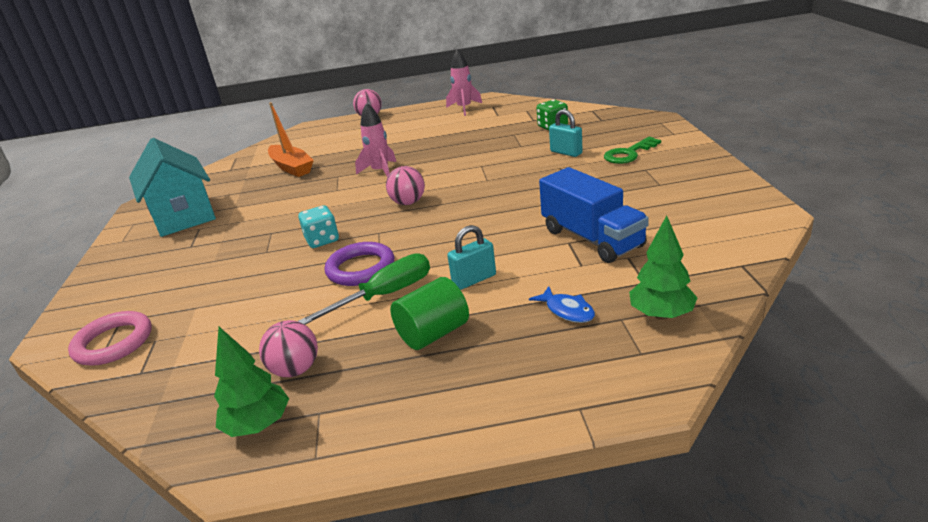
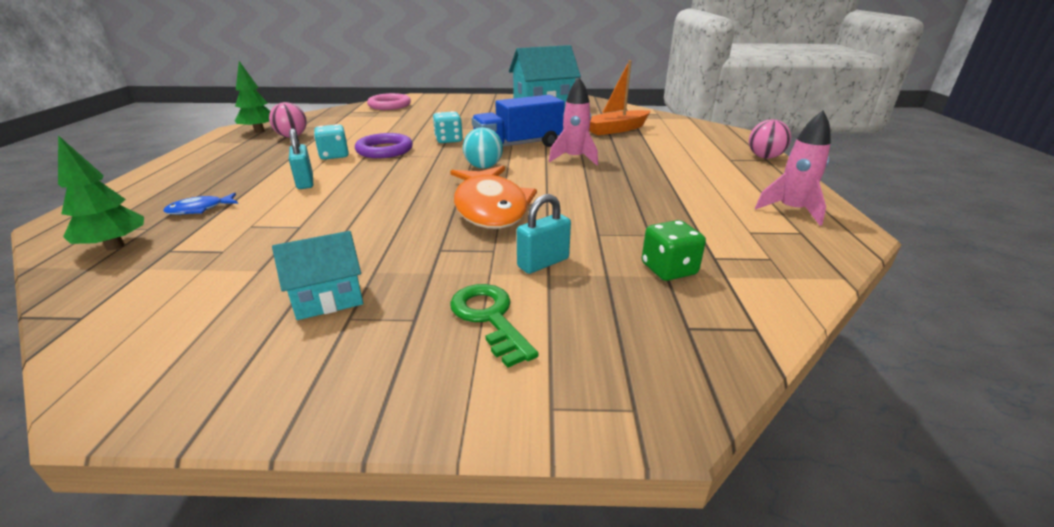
camera: 95 degrees right, 0 degrees up
(384, 295) = (334, 155): green screwdriver -> turquoise dice
(408, 202) = (483, 167): pink ball -> turquoise ball
(433, 333) = (261, 166): green cylinder -> none
(496, 181) = (490, 207): none -> orange fish
(592, 238) = (286, 239): blue truck -> blue truck (518, 145)
(649, 195) = (328, 299): none -> turquoise house

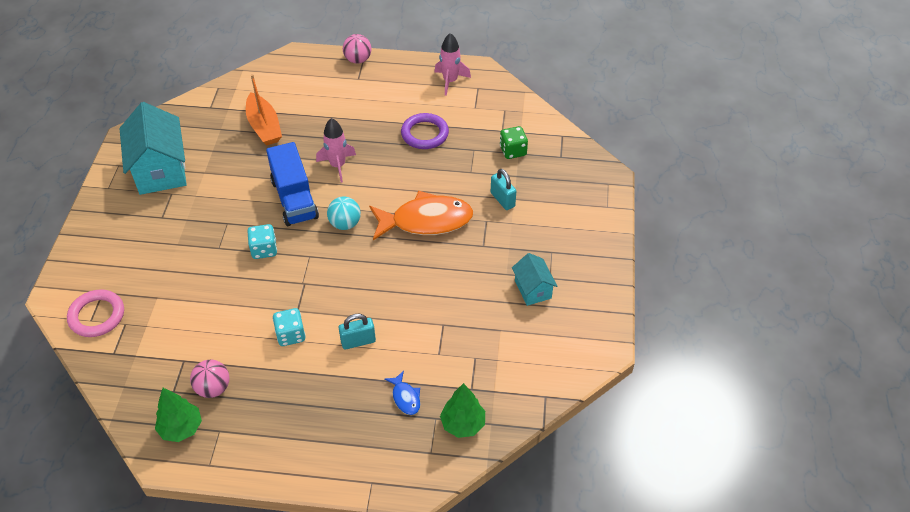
camera: 85 degrees left, 20 degrees up
(384, 150) = (283, 297): purple ring -> purple ring (424, 134)
(489, 317) = (551, 223): green key -> none

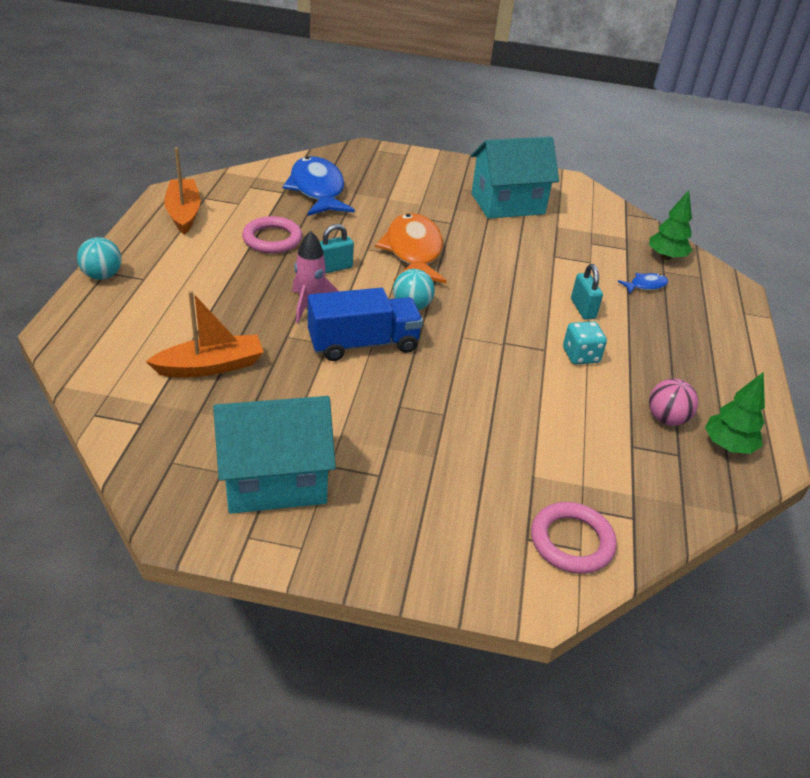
camera: 90 degrees left, 10 degrees down
(264, 250) = (450, 373): turquoise dice -> none
(358, 60) = (102, 276): pink ball -> turquoise ball
(424, 134) = (272, 239): purple ring -> pink ring
(450, 81) = (184, 213): pink rocket -> orange boat
(502, 200) = (388, 204): turquoise padlock -> turquoise padlock (334, 268)
(513, 151) = (317, 190): green dice -> blue fish
(533, 289) = (507, 204): turquoise house -> turquoise house, size x1.90

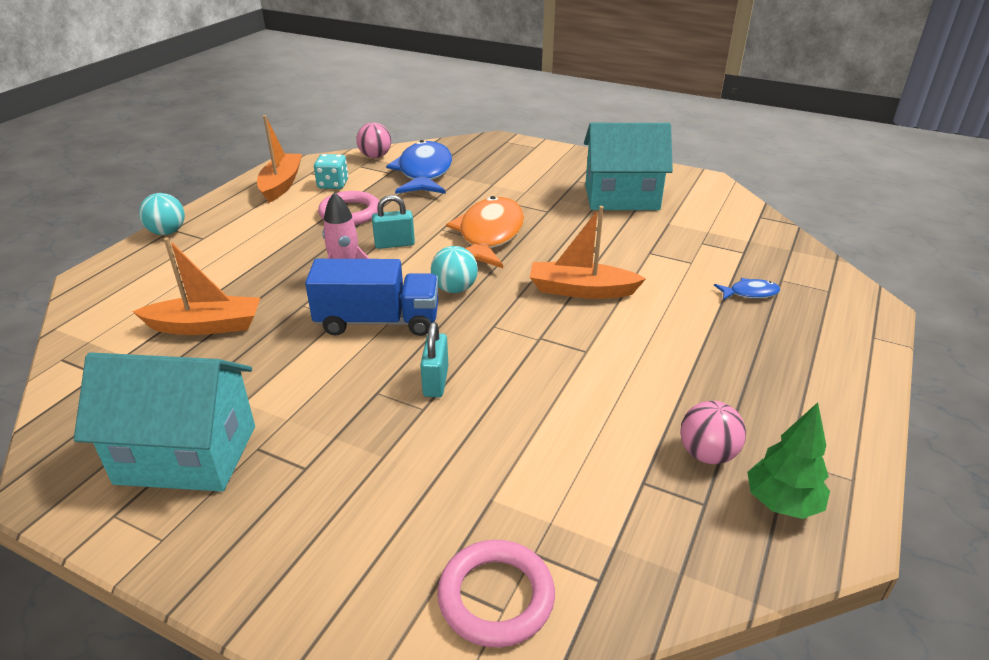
camera: 20 degrees right, 5 degrees down
(259, 175) = (375, 156): none -> pink ball
(516, 296) = (581, 290): none -> orange boat
(580, 355) = (627, 363): turquoise dice -> turquoise dice (333, 184)
(583, 309) = (656, 311): turquoise padlock -> turquoise padlock (436, 381)
(666, 257) = (791, 265): green tree -> none

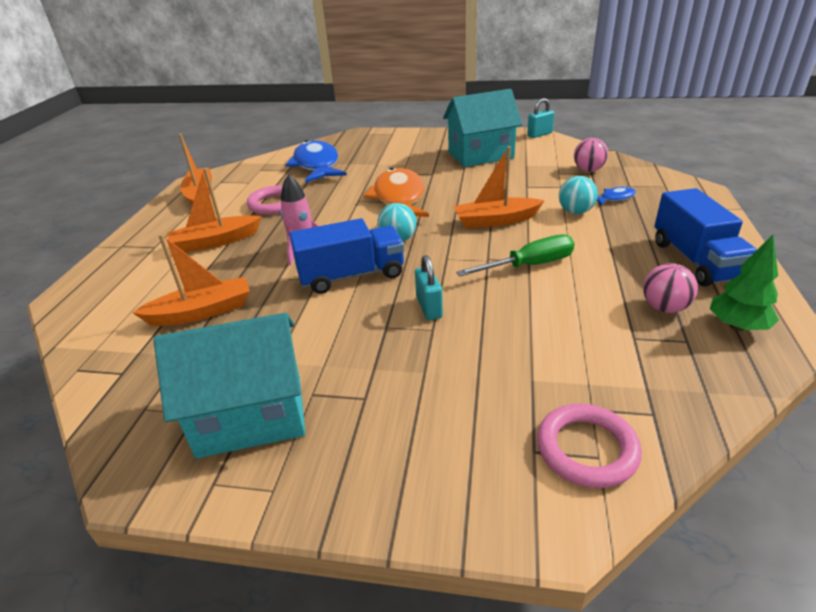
camera: 15 degrees left, 0 degrees up
(167, 232) = (118, 249): turquoise ball -> turquoise ball (575, 212)
(264, 246) = (215, 242): none -> orange boat
(333, 184) = (245, 186): turquoise dice -> none
(375, 156) = (268, 161): pink ball -> pink ball (588, 170)
(394, 244) = (327, 218): turquoise padlock -> turquoise padlock (539, 134)
(582, 358) = (529, 265): none -> green screwdriver
(793, 403) = (695, 260): none -> blue truck

